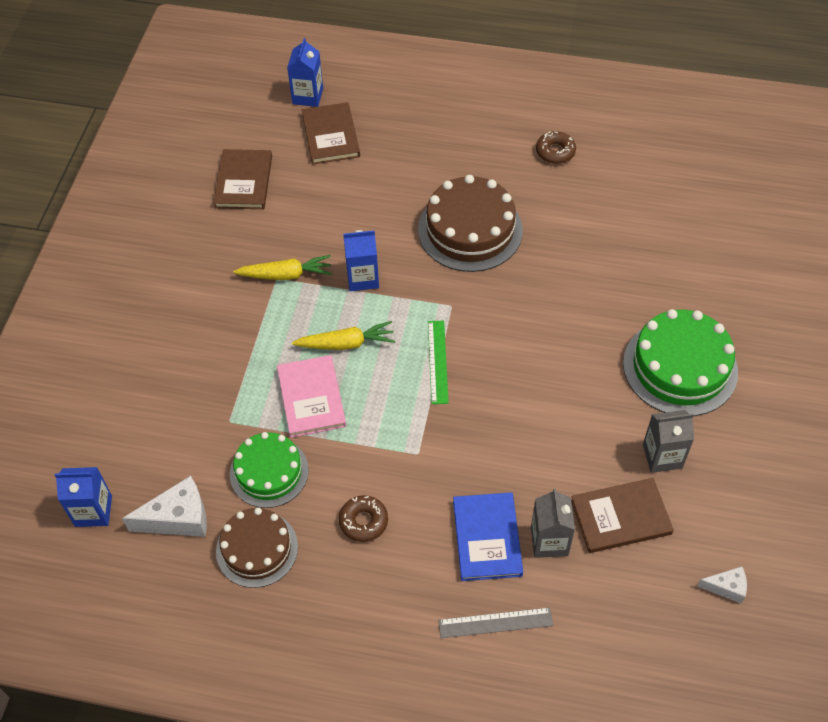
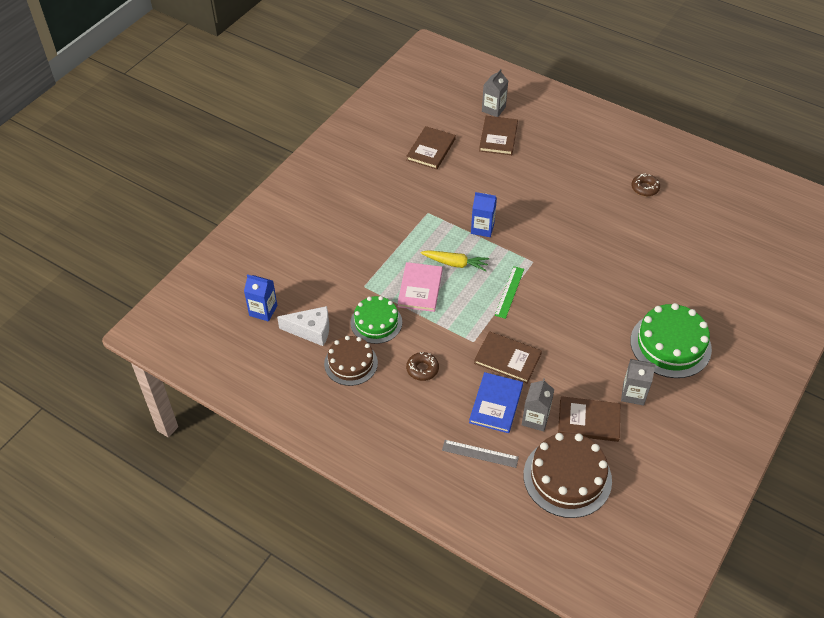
camera: 20 degrees right, 5 degrees down
(286, 275) = (434, 212): yellow carrot -> none
(307, 96) = (493, 109): blue carton -> grey carton
(470, 230) = (565, 220): brown cake -> brown cake (567, 477)
(475, 463) = (507, 359): none -> brown book
(726, 587) = (640, 485): white cheese -> none

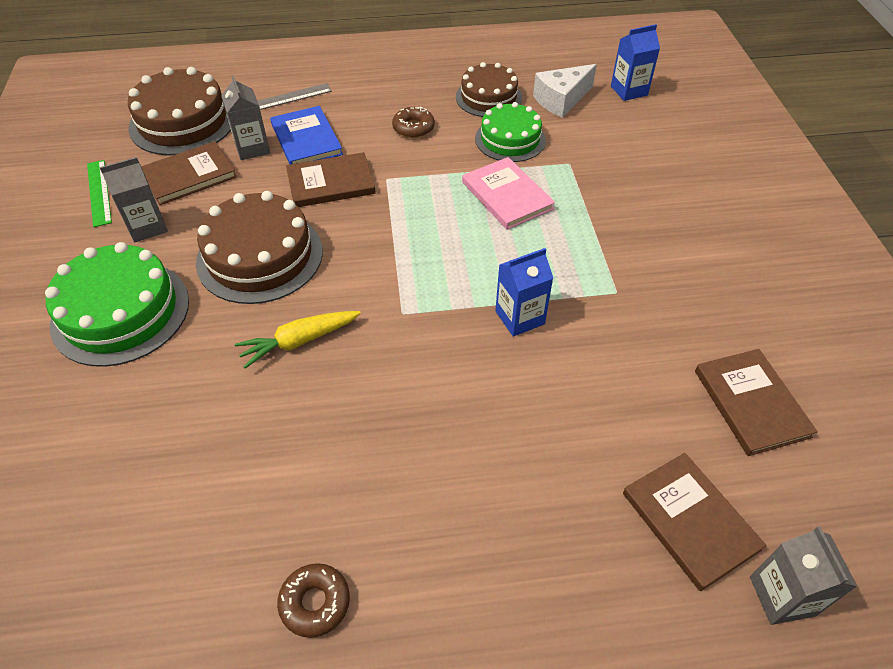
camera: 140 degrees right, 0 degrees up
(455, 263) = (500, 247): yellow carrot -> yellow carrot (299, 341)
(509, 292) = (396, 254): green ruler -> green ruler (99, 192)
(580, 334) = (260, 256): none -> brown cake

